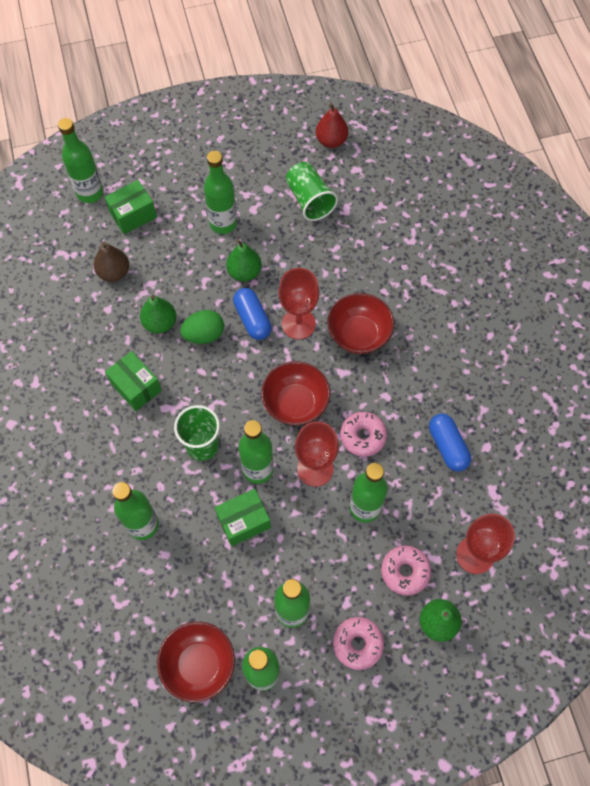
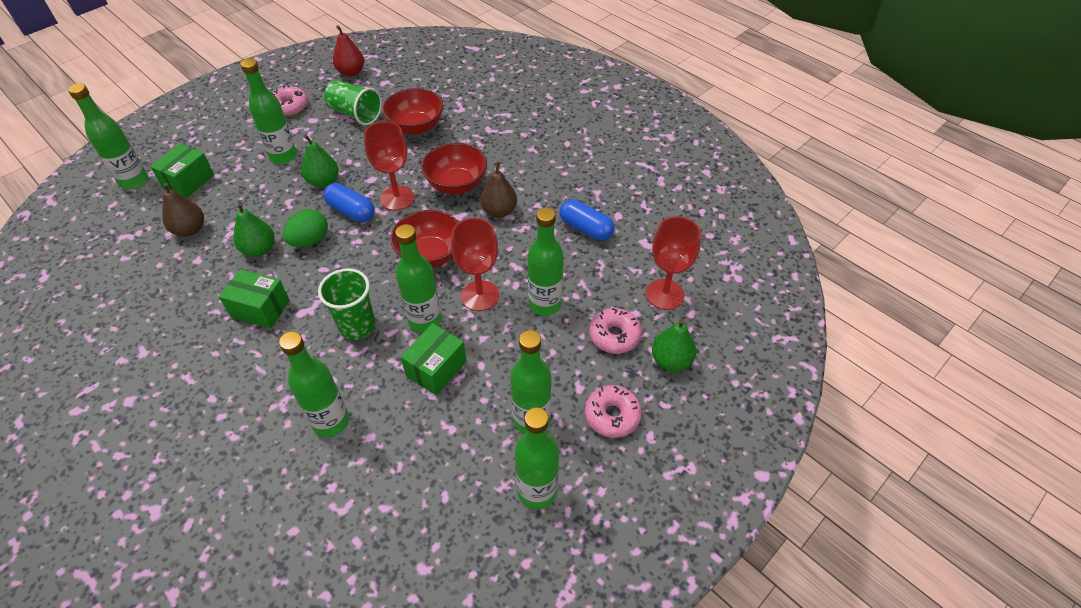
camera: 30 degrees left, 15 degrees down
(199, 664) = (465, 519): red bowl -> red bowl (416, 127)
(363, 436) = (508, 253): pink donut -> pink donut (289, 107)
(380, 385) = (499, 211): none -> brown pear

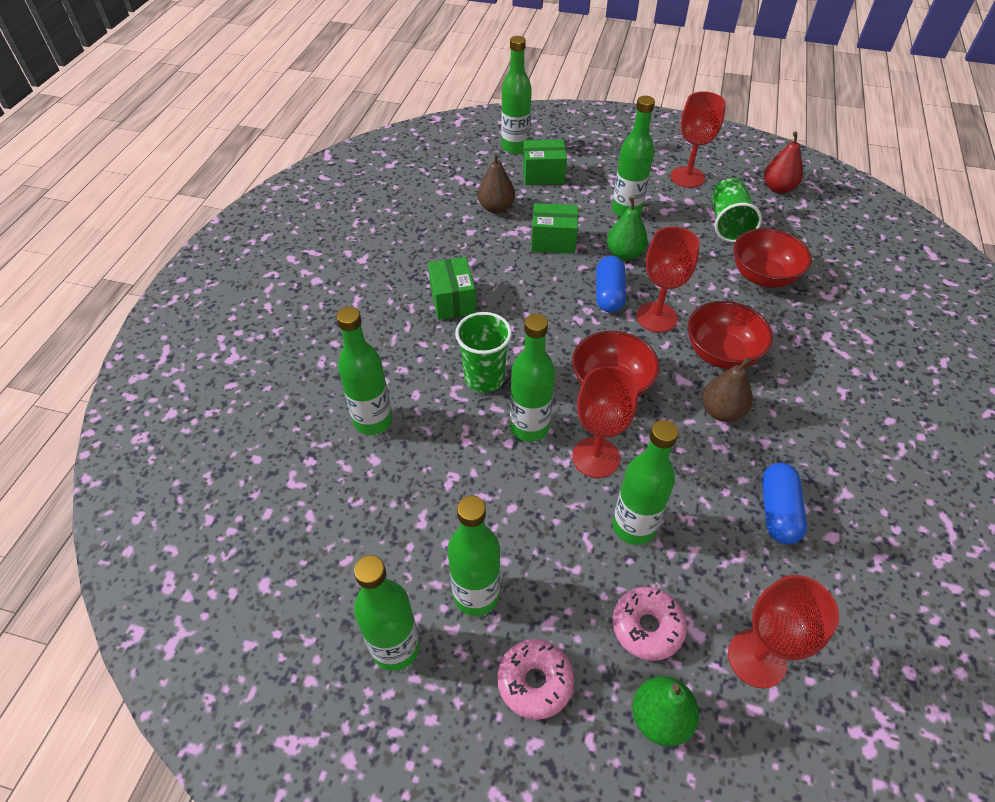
camera: 60 degrees right, 0 degrees up
(259, 249) = (512, 261): green pear -> none
(289, 107) = (687, 177): pink donut -> red goblet
(310, 240) = (550, 287): green egg -> none
(436, 368) = (481, 470): green box -> green box (553, 241)

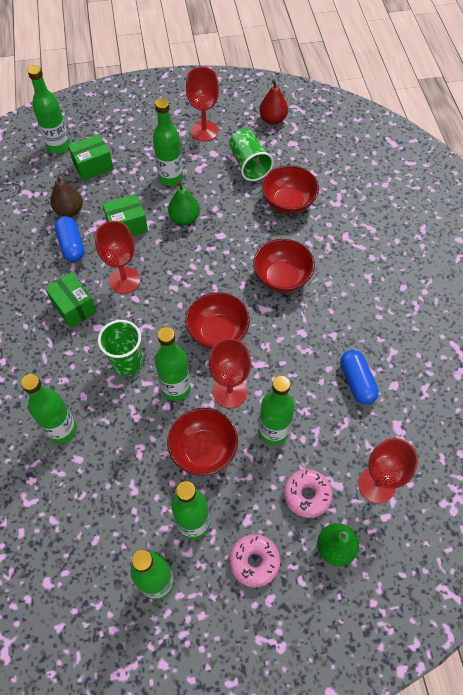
camera: 25 degrees left, 10 degrees up
(531, 511) = (203, 450): none -> red bowl
(609, 294) = (187, 258): blue capsule -> blue capsule (71, 245)
(656, 317) = (228, 265): red goblet -> red goblet (124, 280)
(721, 411) = (298, 323): brown pear -> none

